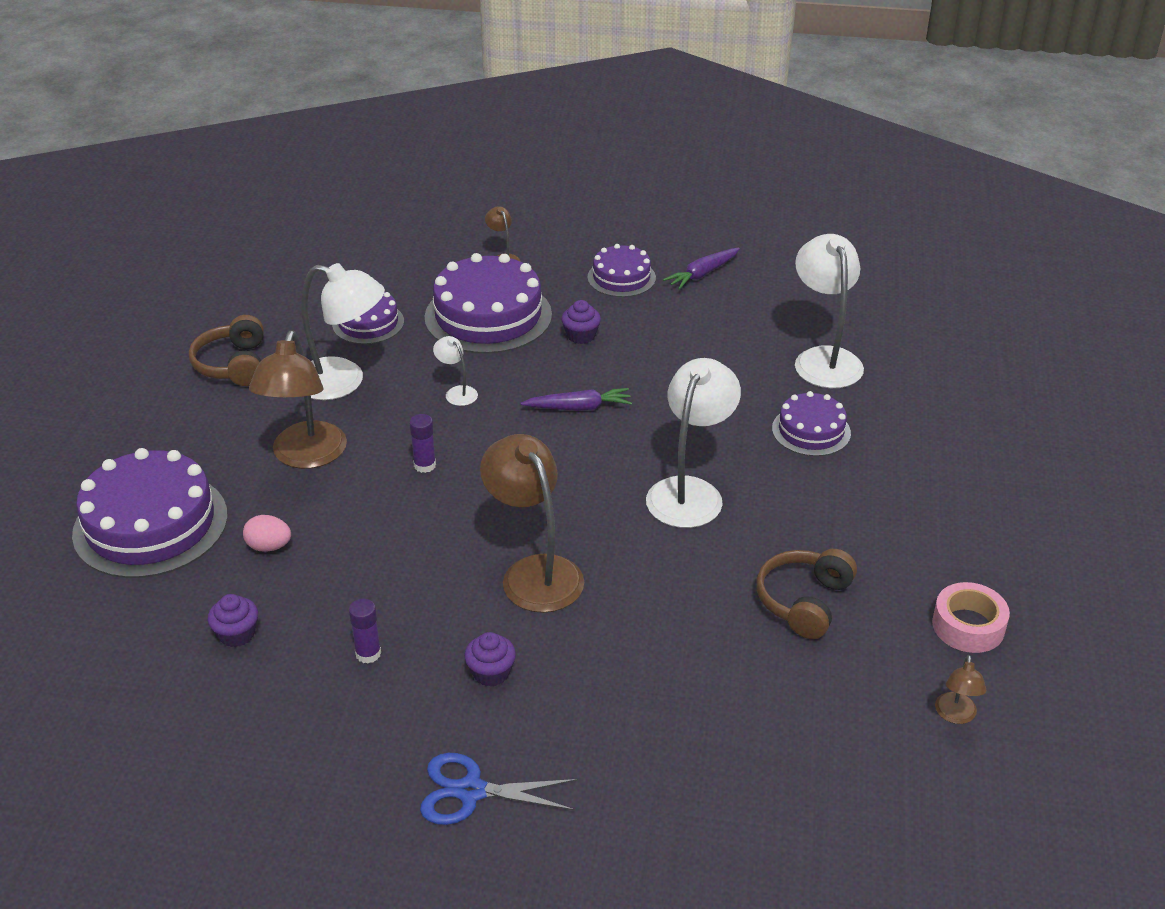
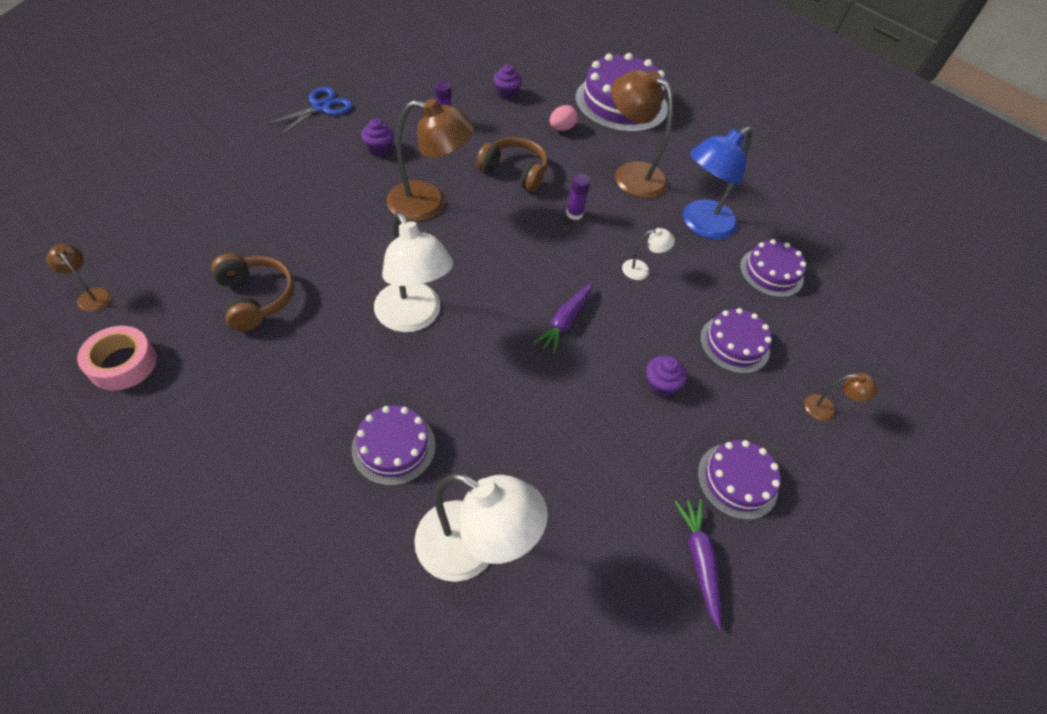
camera: 120 degrees right, 15 degrees up
(233, 364) = (761, 190): brown headphones -> brown headphones (514, 172)
(343, 382) = (700, 225): white lamp -> blue lamp
(488, 316) = (734, 344): purple cake -> purple cake, size x0.56

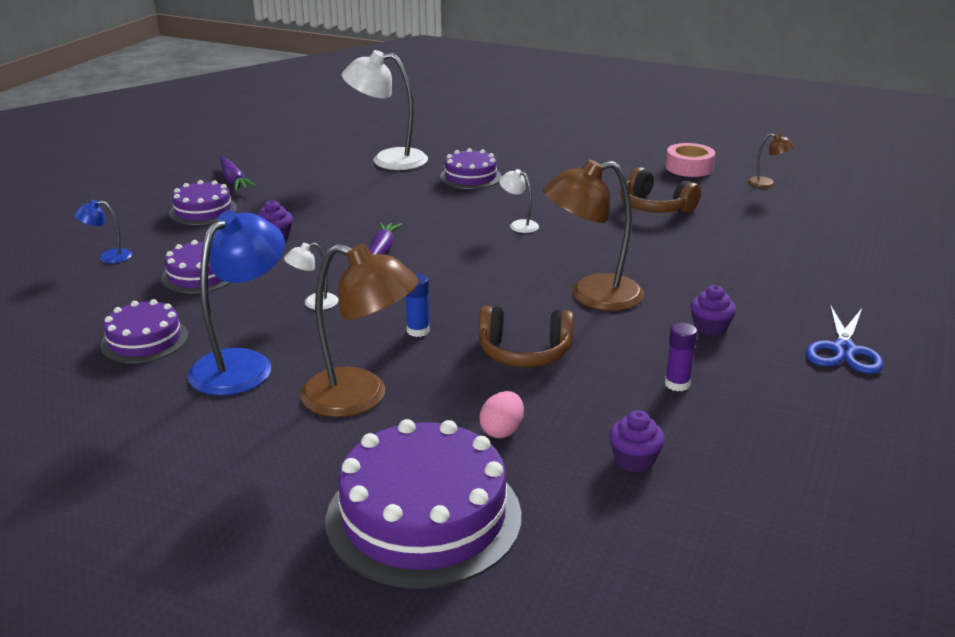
camera: 165 degrees right, 25 degrees down
(413, 317) = (519, 225): white lamp -> white lamp, size x0.46
(574, 214) = (418, 331): purple glue stick -> blue glue stick
(826, 409) = (108, 257): brown lamp -> blue lamp

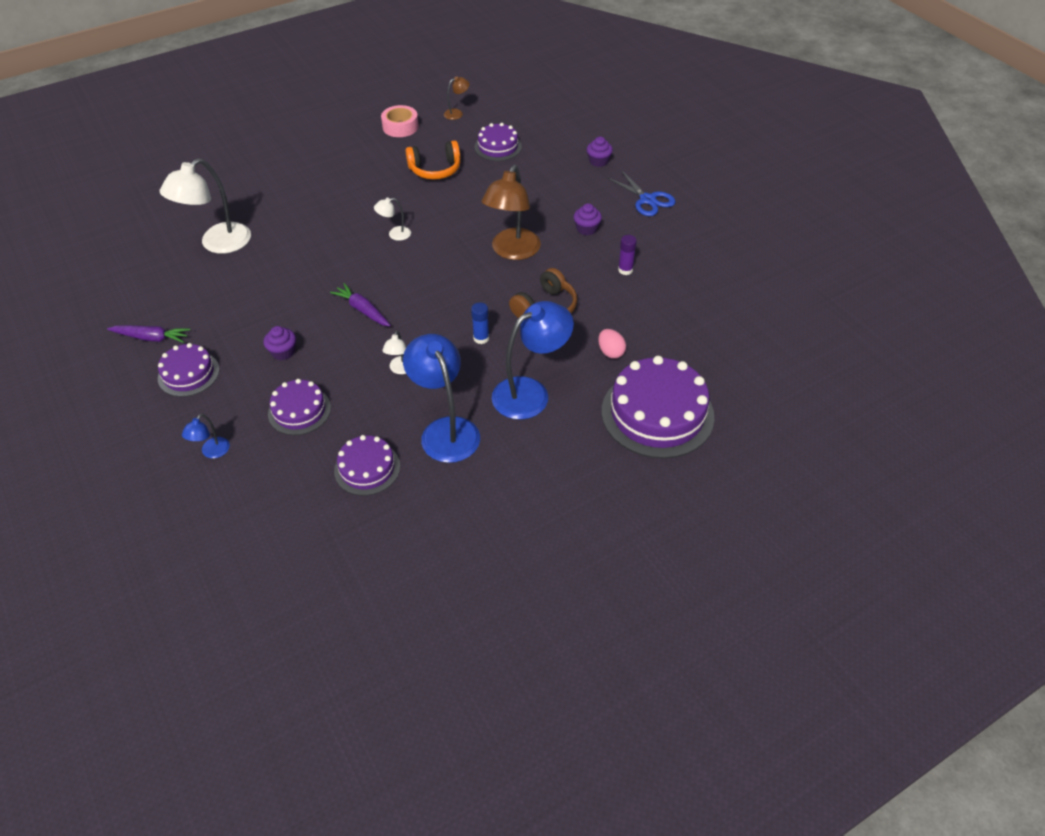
camera: 55 degrees left, 20 degrees up
(360, 397) = (530, 392): brown lamp -> blue lamp
(470, 177) = (298, 219): purple cake -> purple cake (498, 147)
(634, 460) = (672, 319): purple cupcake -> purple cupcake (598, 161)
(654, 207) = (435, 170): brown headphones -> orange headphones

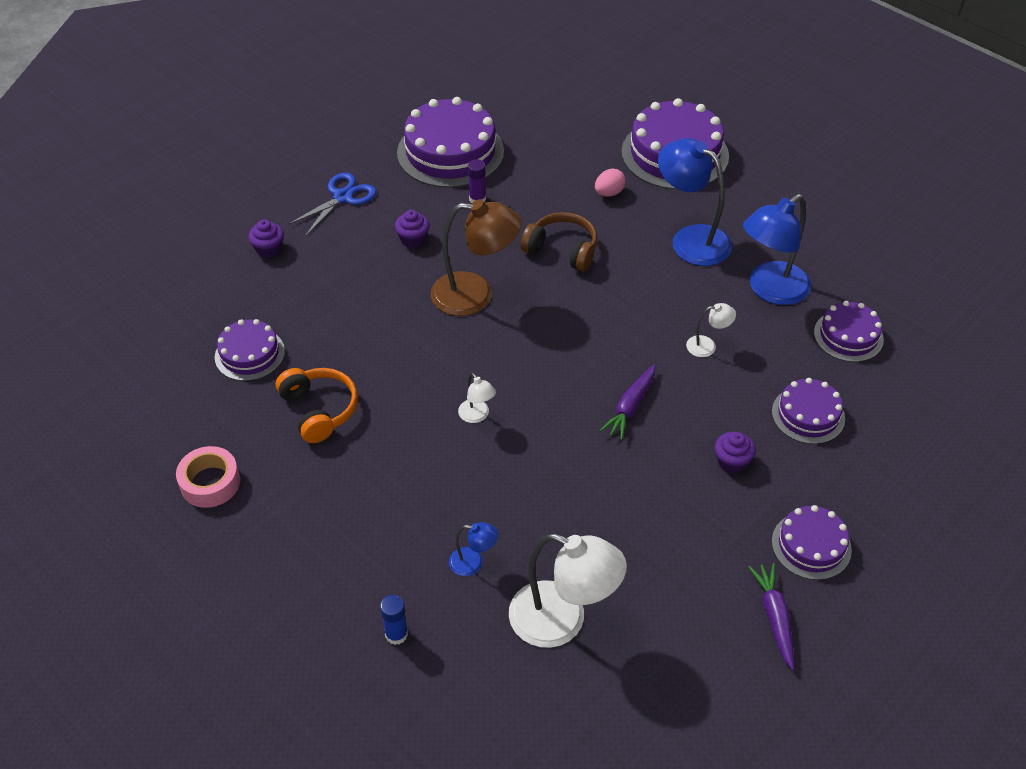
camera: 105 degrees left, 0 degrees up
(212, 452) = (904, 472): blue lamp -> blue lamp (473, 563)
(457, 113) = (163, 421): brown lamp -> none
(481, 338) = (631, 291): blue glue stick -> blue glue stick (396, 634)
(692, 264) = (450, 152): none -> purple cake

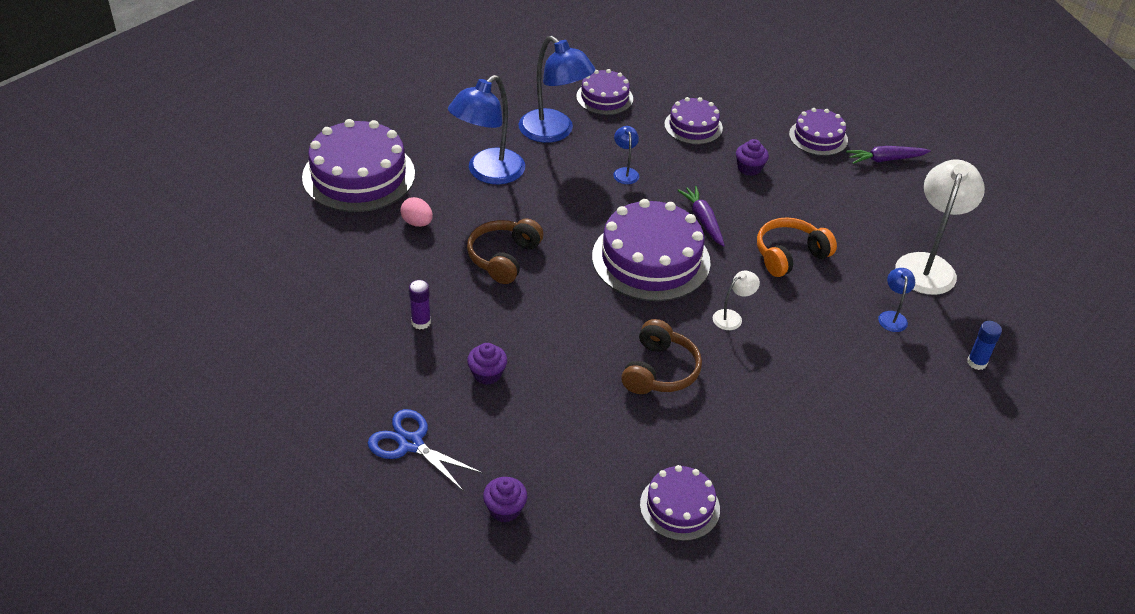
camera: 95 degrees left, 5 degrees down
(210, 483) = (861, 518): pink tape -> none
(319, 410) = (748, 436): orange headphones -> orange headphones (789, 255)
(407, 353) = (659, 371): none -> brown headphones
(450, 152) = (334, 347): purple cake -> purple cake (651, 259)
(475, 295) = (572, 321): brown lamp -> none
(630, 407) = (703, 220): purple carrot -> purple carrot turned 135 degrees counterclockwise
(707, 346) = (625, 172): white lamp -> blue lamp

